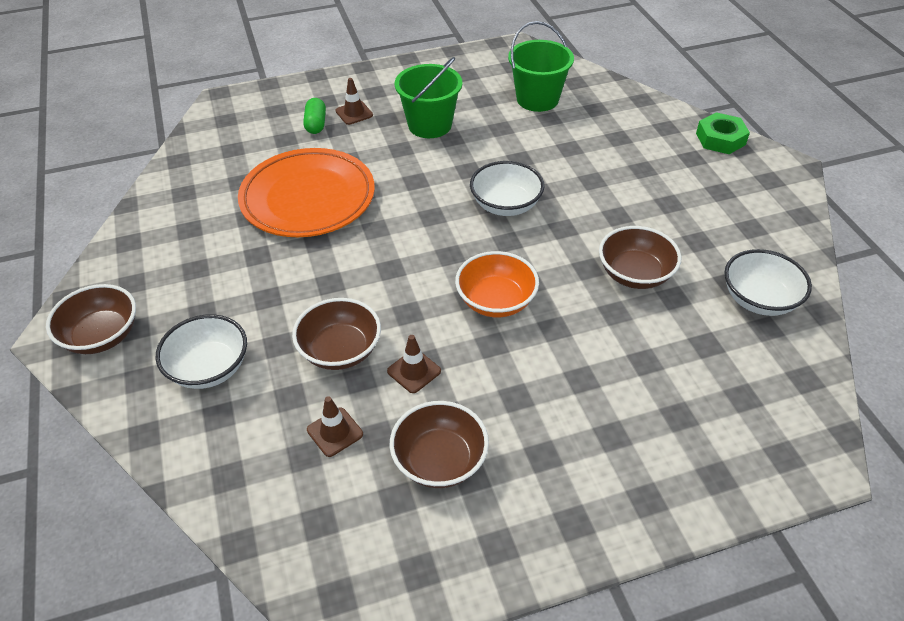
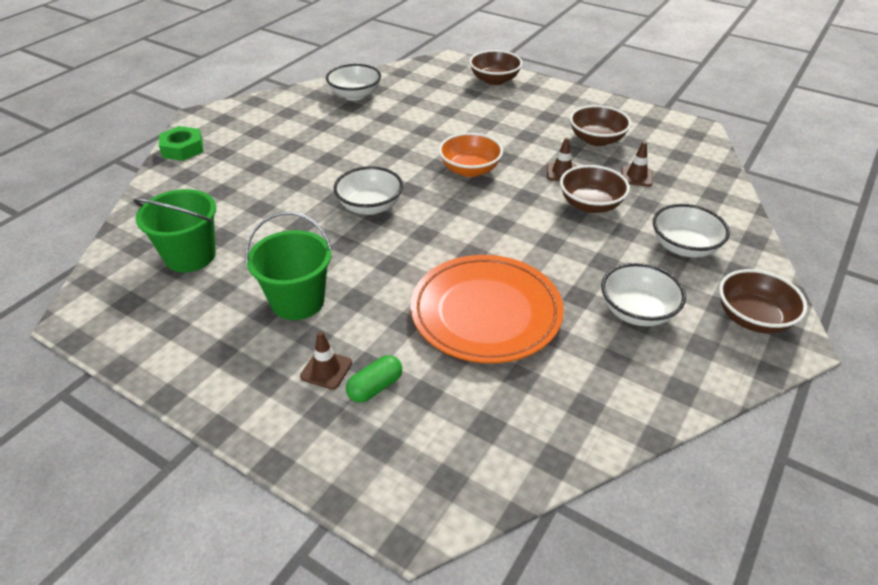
camera: 130 degrees left, 5 degrees down
(201, 274) = (637, 312): none -> white bowl
(635, 274) = (381, 134): brown bowl -> brown bowl (494, 80)

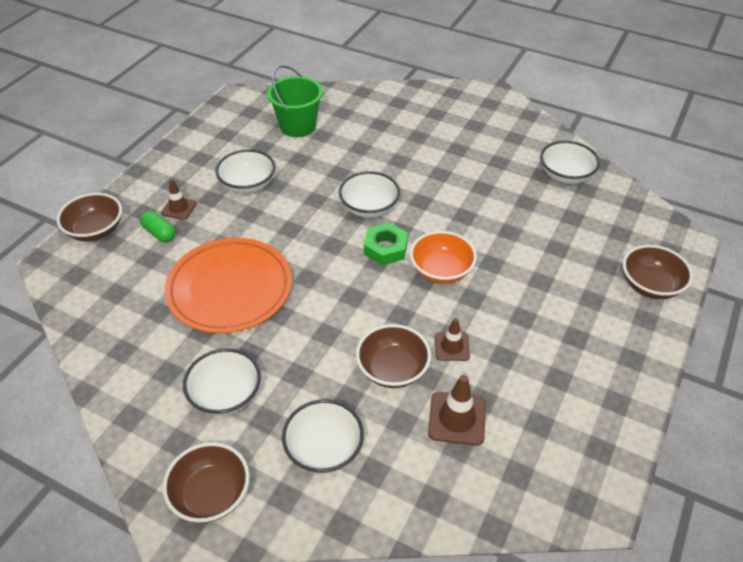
camera: 85 degrees right, 5 degrees up
(182, 149) = (436, 93): green nut -> green nut (385, 248)
(298, 301) = (248, 185): green bucket -> white bowl
(596, 140) = (532, 384): brown bowl -> brown bowl (96, 230)
(636, 176) = (457, 418): brown traffic cone -> brown traffic cone, size x1.51

